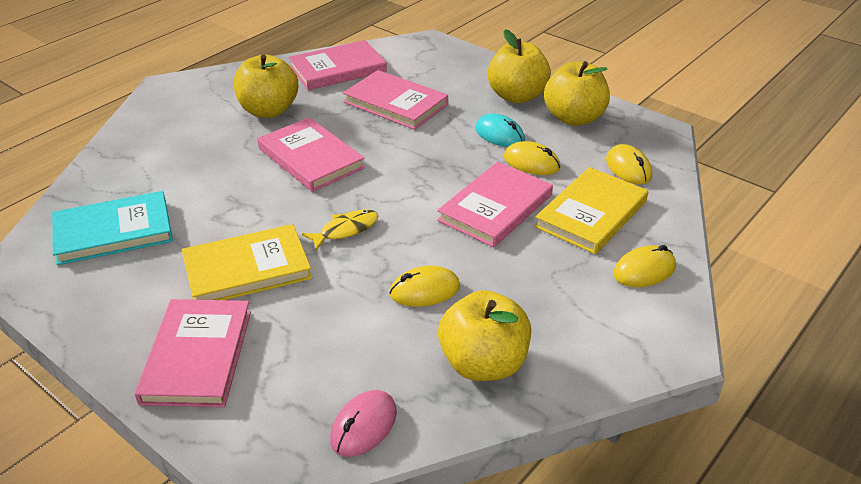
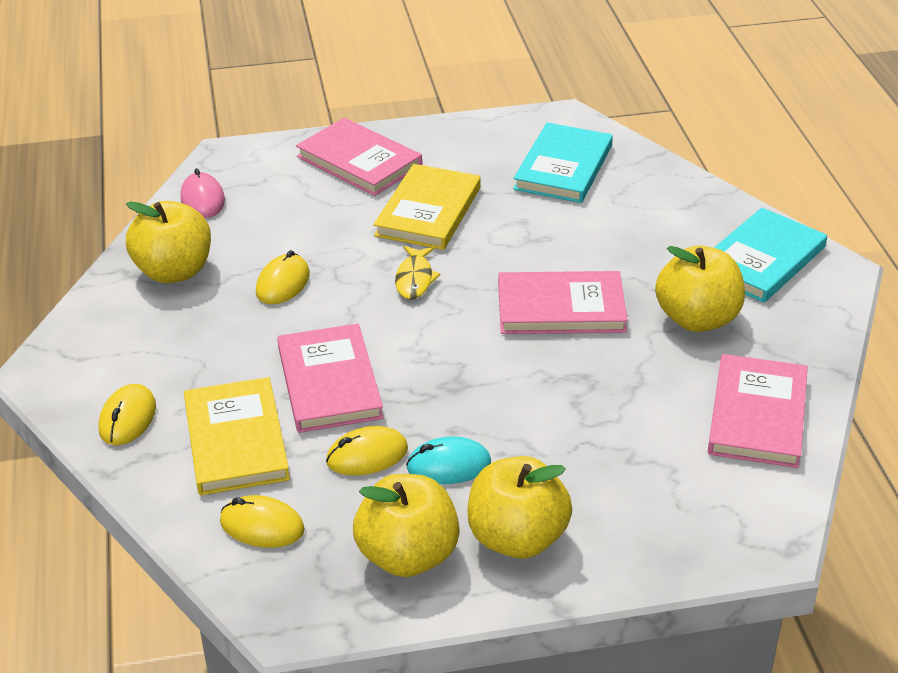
camera: 130 degrees right, 0 degrees up
(177, 111) = (762, 260): none -> turquoise book
(395, 103) = (613, 420): pink book -> none

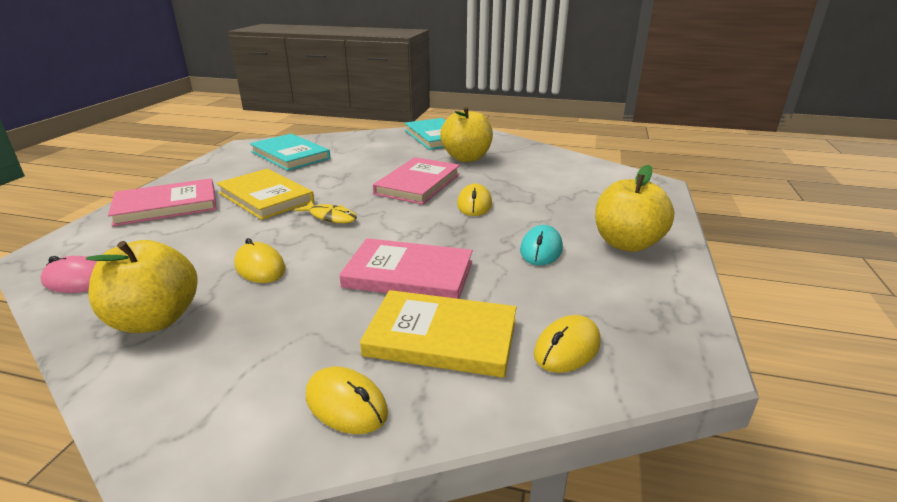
camera: 65 degrees left, 10 degrees down
(367, 455) = (509, 278): yellow mouse -> yellow mouse (474, 204)
(408, 556) = (631, 286): yellow apple -> none
(757, 415) = (555, 164): pink book -> none

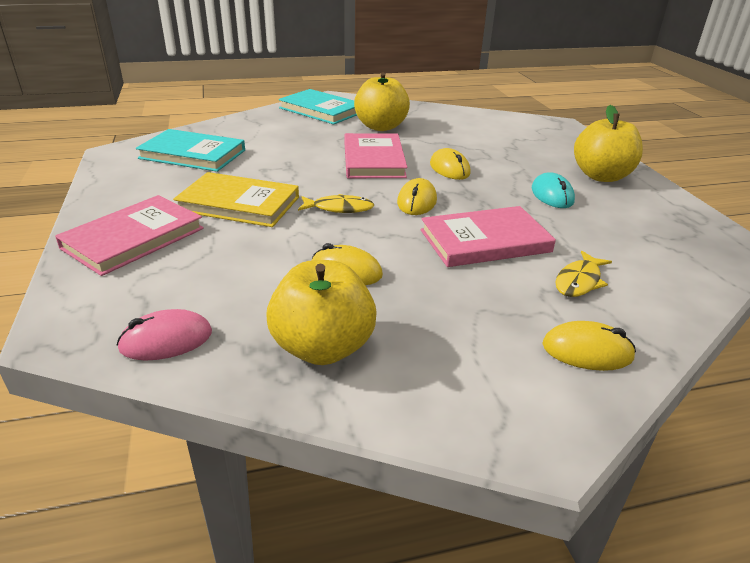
camera: 30 degrees left, 5 degrees up
(441, 337) = (579, 281): yellow book -> yellow fish
(567, 348) = (665, 262): yellow mouse -> yellow mouse (417, 201)

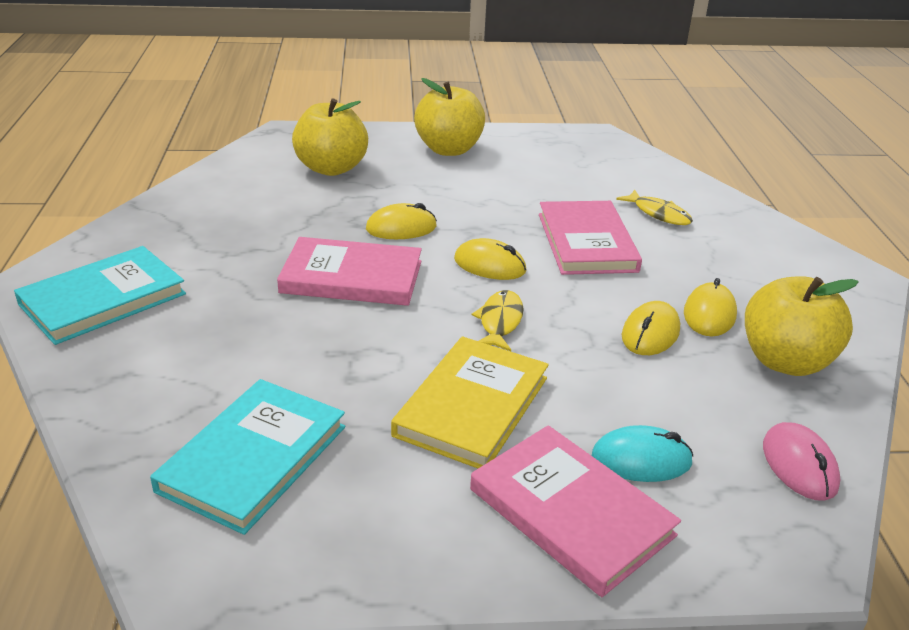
camera: 80 degrees left, 0 degrees up
(381, 127) = (223, 254): yellow apple -> yellow apple (331, 168)
(552, 195) = (488, 185): turquoise mouse -> turquoise mouse (641, 460)
(587, 351) = (758, 236): yellow mouse -> yellow mouse (709, 314)

